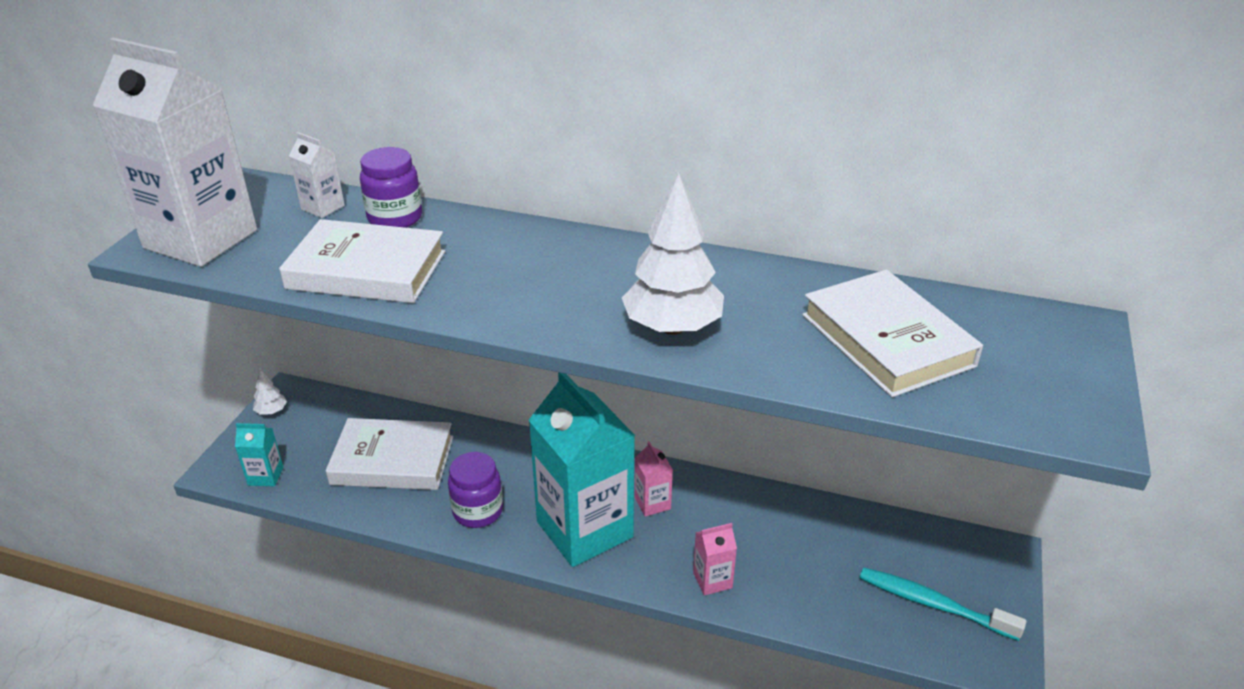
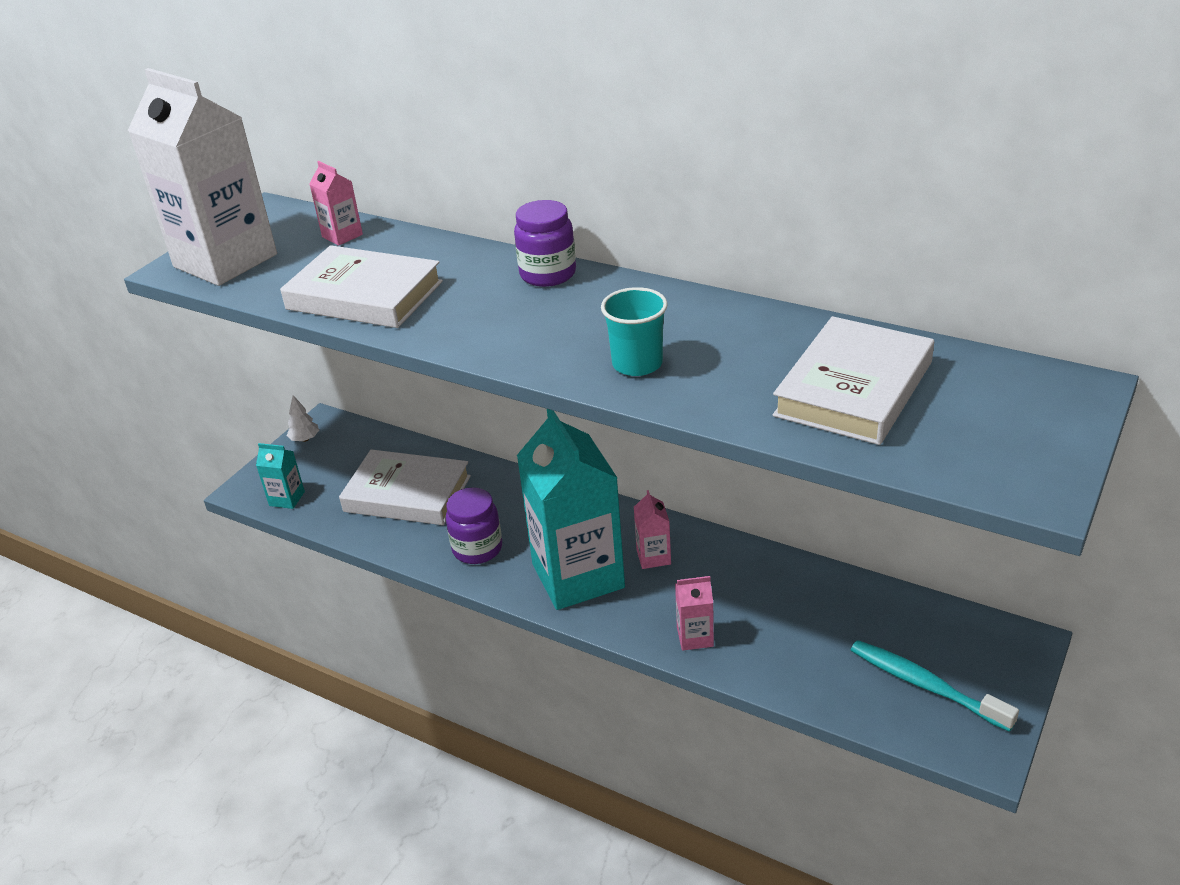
camera: 15 degrees right, 0 degrees up
(323, 207) = (342, 236): white carton -> pink carton
(395, 218) = (406, 248): purple jar -> purple jar (548, 274)
(672, 327) = (637, 364): white tree -> turquoise cup
(887, 340) = (854, 389): white book -> white book turned 45 degrees clockwise

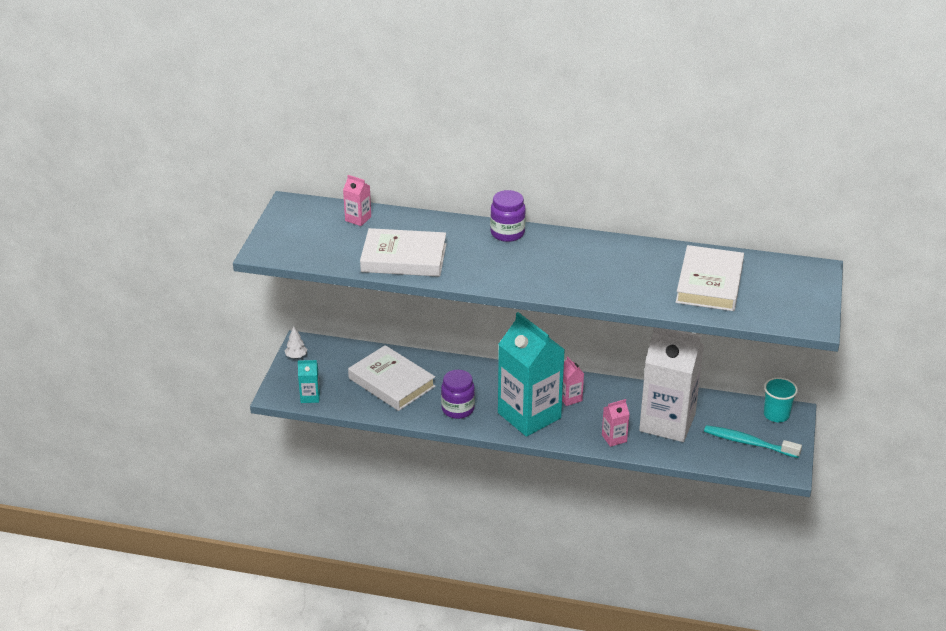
camera: 20 degrees left, 0 degrees up
(225, 261) = (293, 243): white carton -> white carton (667, 422)
(407, 494) = (391, 382): white book -> white book turned 45 degrees clockwise
(637, 364) = (590, 282): turquoise cup -> turquoise cup (776, 415)

